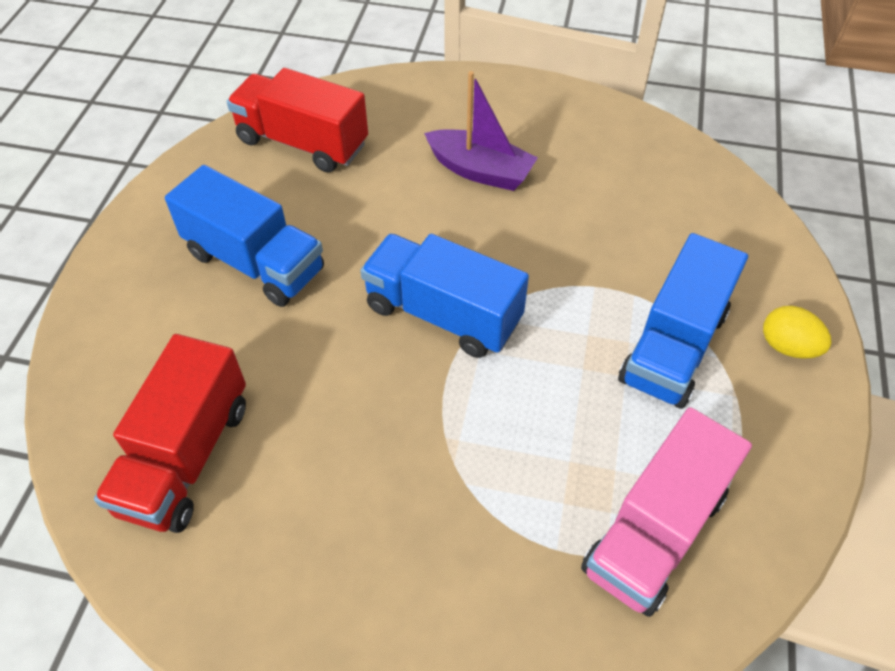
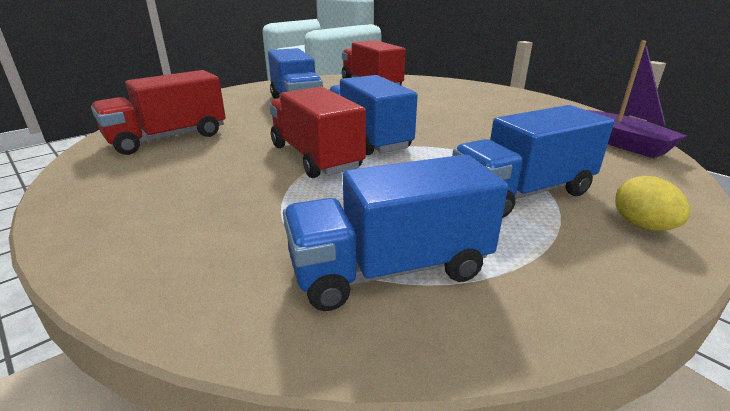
camera: 35 degrees right, 25 degrees down
(425, 392) = (315, 157): none -> red truck
(480, 171) = (458, 108): purple boat -> purple boat (623, 144)
(654, 531) = (390, 269): pink truck -> blue truck

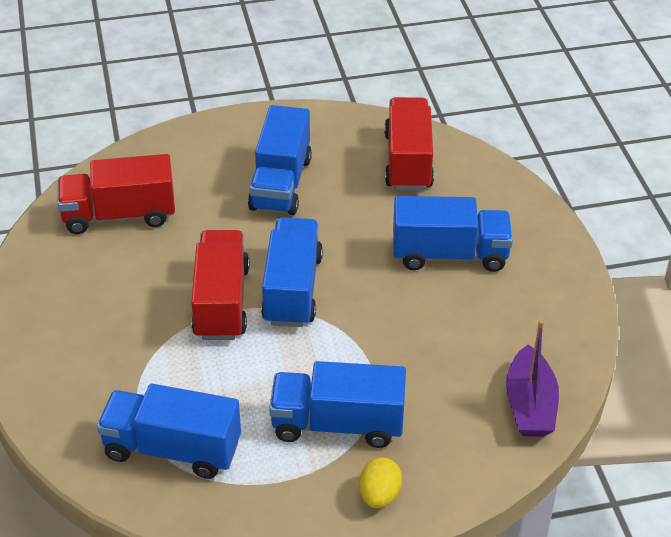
camera: 30 degrees right, 15 degrees up
(452, 105) = (449, 254): none -> blue truck

